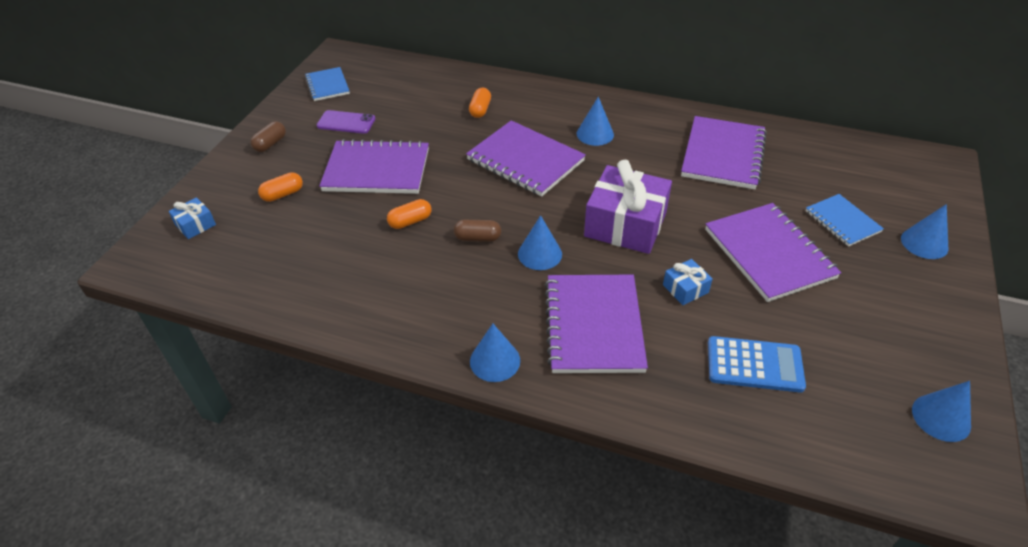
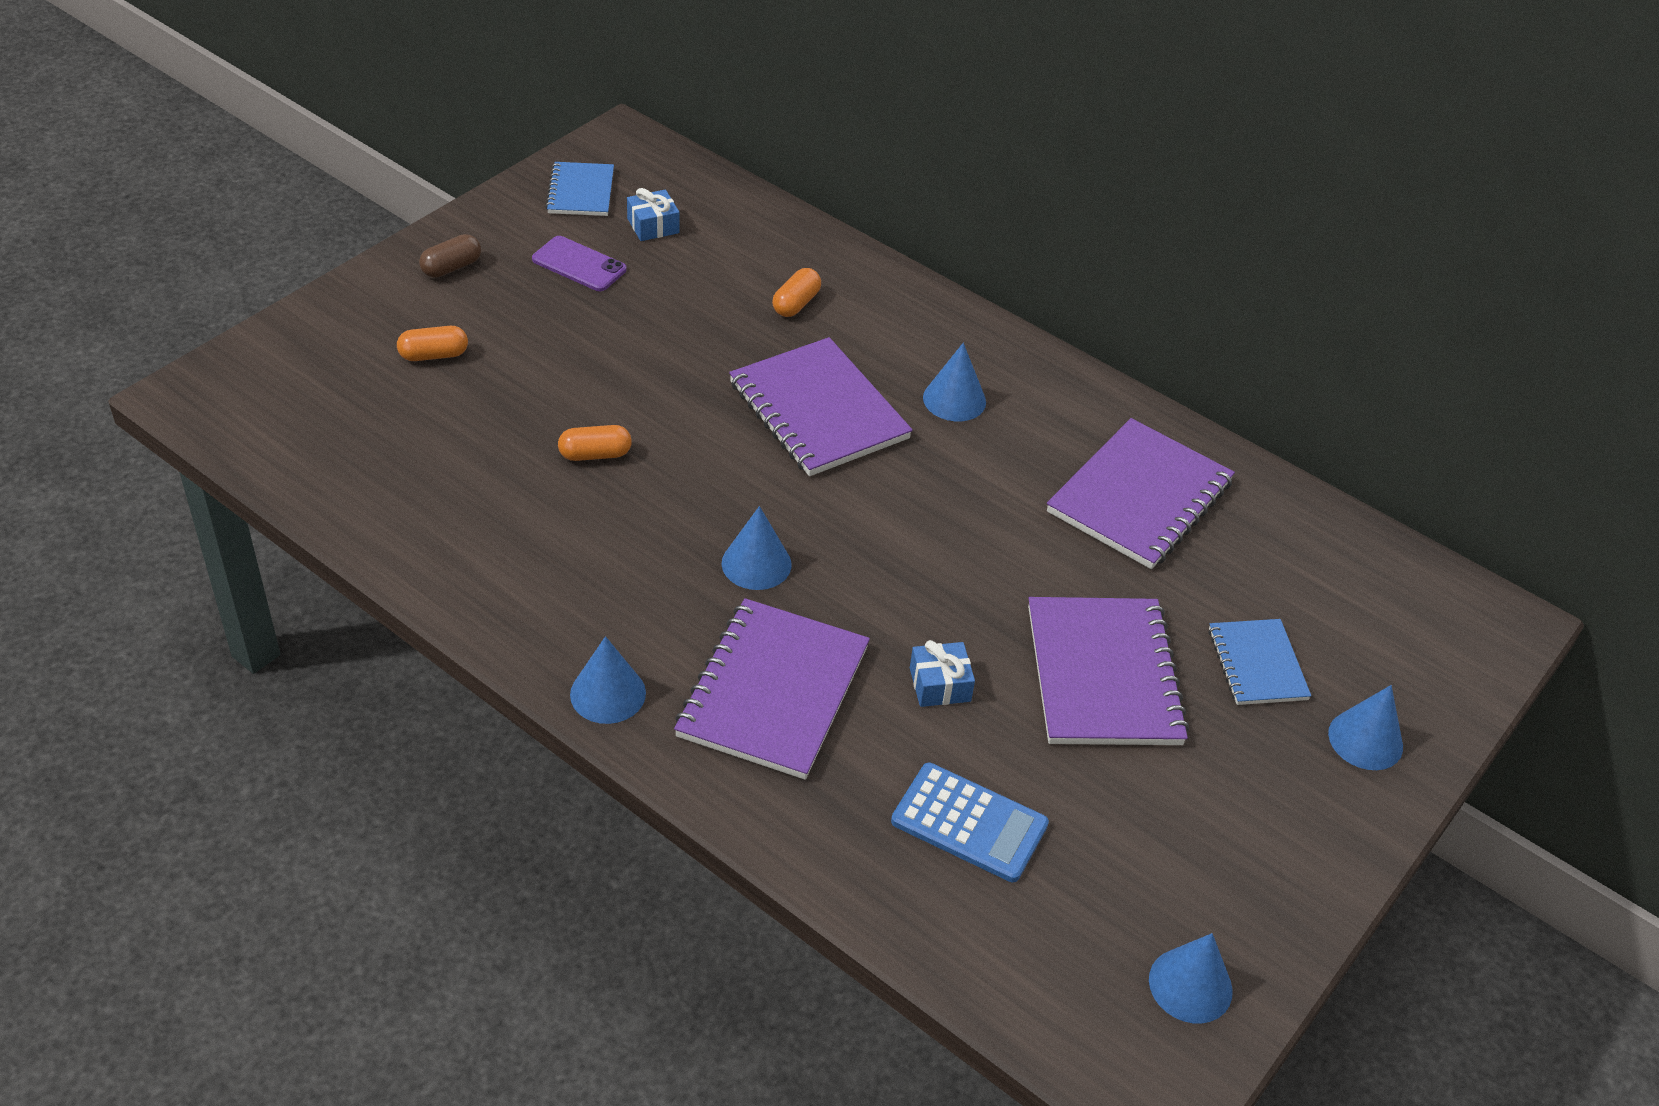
camera: 15 degrees right, 0 degrees up
(195, 225) = (294, 365): blue gift -> blue gift (653, 226)
(377, 170) = (587, 357): purple notebook -> none
(478, 238) = (679, 511): brown capsule -> none
(625, 224) = (911, 560): purple gift -> none

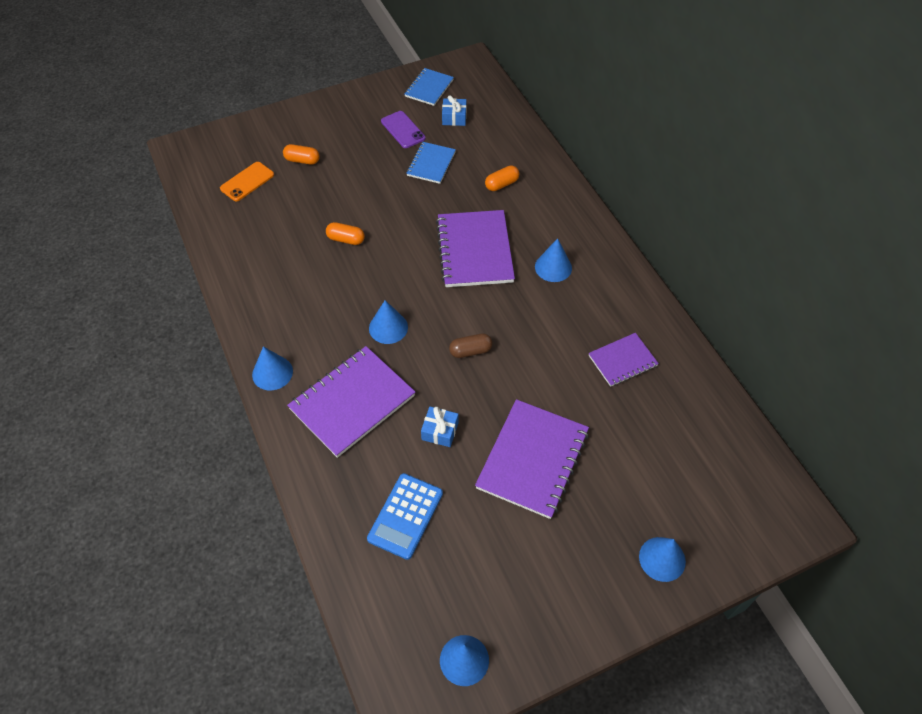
camera: 30 degrees right, 10 degrees up
(355, 414) = (247, 182): none -> orange phone
(451, 267) = (339, 114): brown capsule -> brown capsule (470, 351)
(969, 823) = (405, 516): blue calculator -> blue calculator turned 60 degrees clockwise
(1140, 497) = (622, 361): purple notebook -> purple notebook, size x0.57
(1257, 664) = (626, 487): blue notebook -> blue notebook (431, 164)

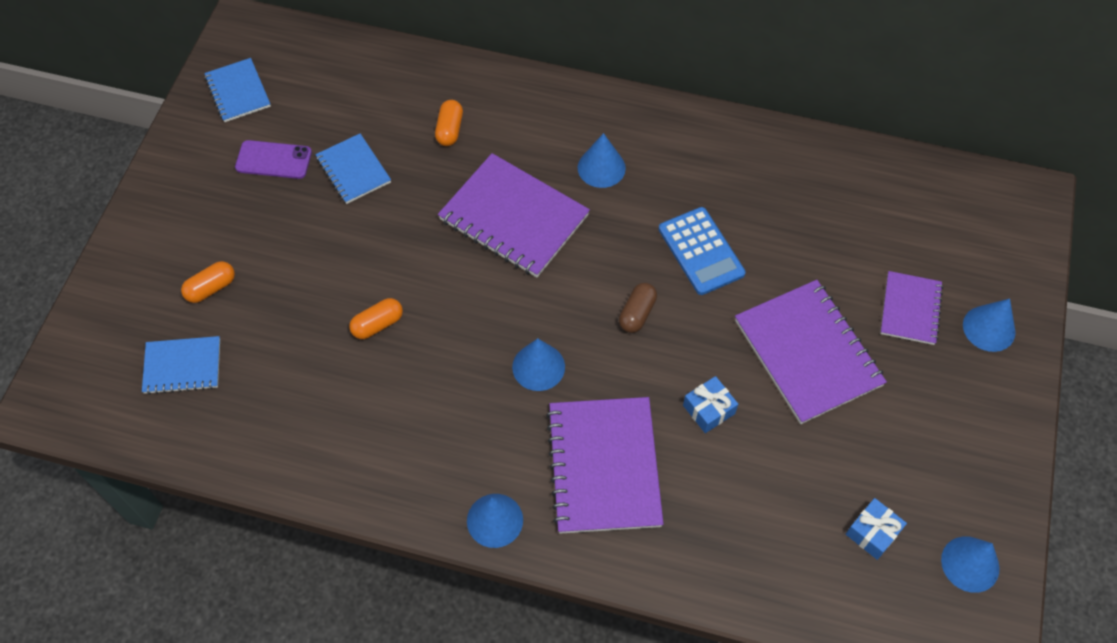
camera: 50 degrees left, 5 degrees up
(247, 182) = (182, 366): orange phone -> blue notebook
(405, 516) = (780, 509): blue calculator -> blue calculator (701, 251)
(454, 118) = (309, 101): blue gift -> blue gift (872, 532)
(622, 361) = (763, 197): purple notebook -> purple notebook (910, 309)

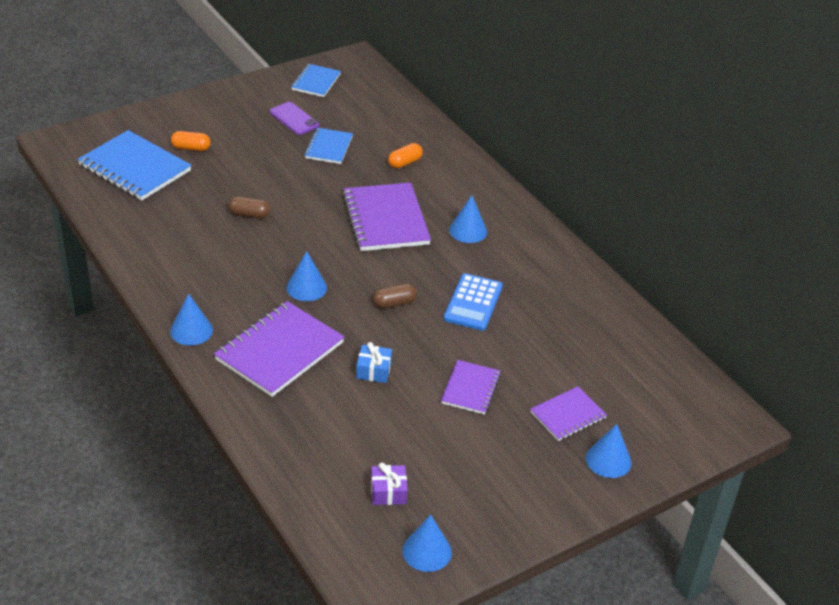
camera: 40 degrees right, 20 degrees down
(182, 366) = (134, 168): blue notebook -> blue notebook, size x1.76
(377, 324) = (249, 215): orange capsule -> brown capsule
(808, 353) = (471, 389): purple notebook -> purple notebook, size x0.57
(872, 532) = (388, 492): blue gift -> purple gift

